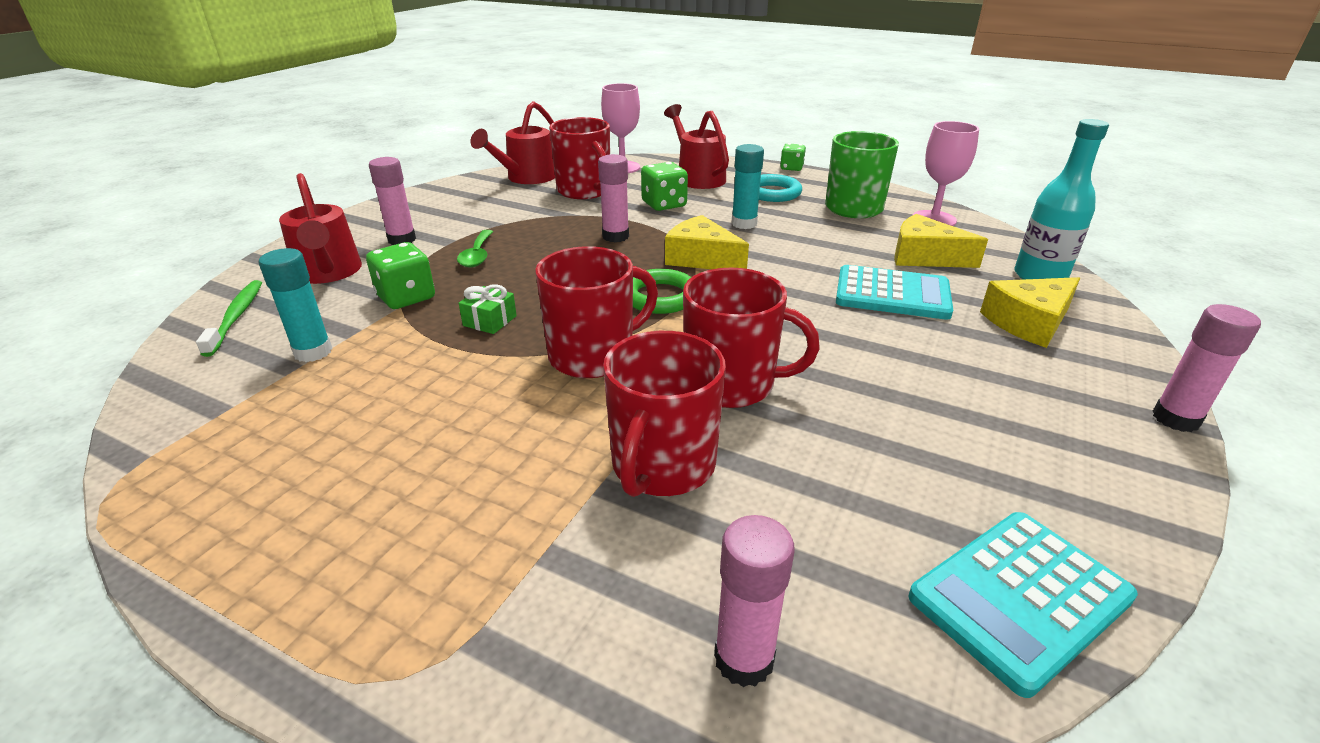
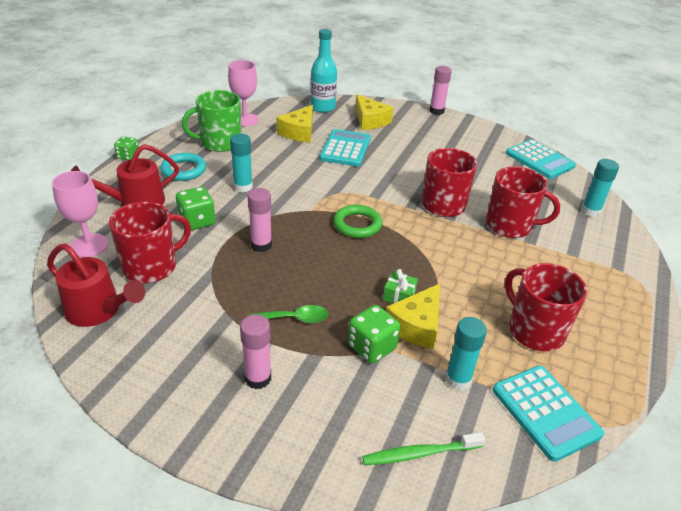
camera: 95 degrees left, 5 degrees up
(200, 418) = (545, 412): none -> turquoise calculator
(328, 273) = (333, 414): red watering can -> none
(593, 355) = (429, 248): red mug -> red mug (534, 330)
(701, 258) = (301, 207): yellow cheese -> yellow cheese (417, 325)
(744, 659) = (590, 211): pink glue stick -> turquoise glue stick

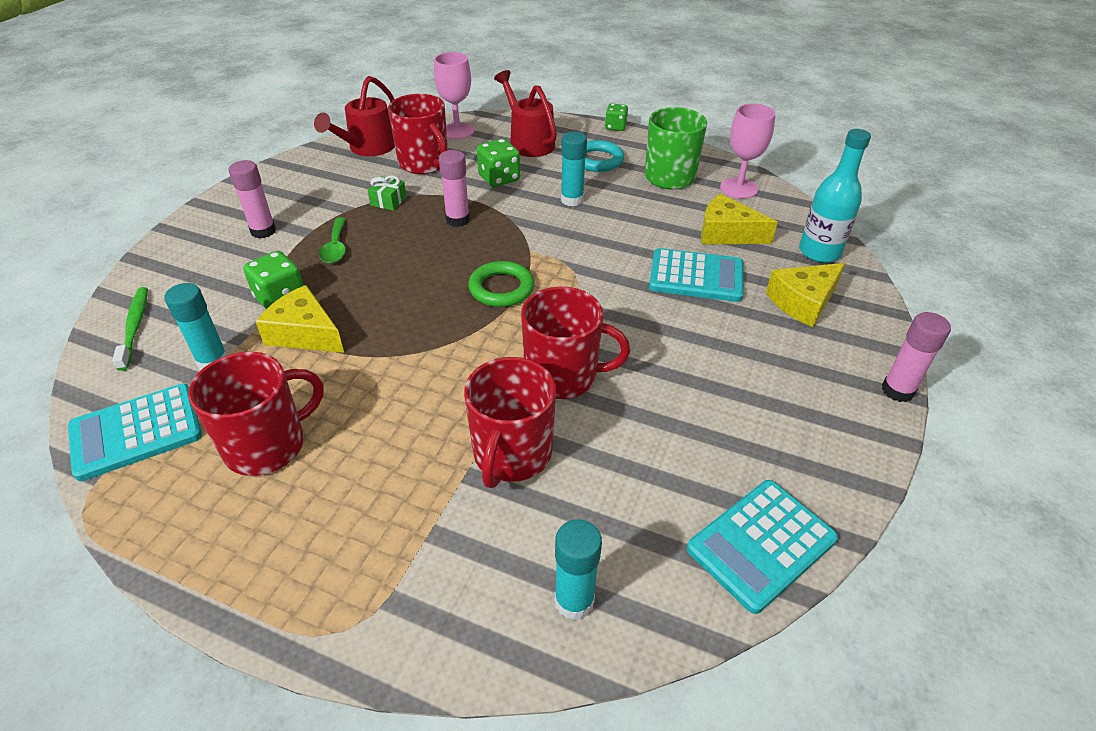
camera: 90 degrees right, 5 degrees up
(399, 296) = (358, 321): green gift -> green gift (388, 201)

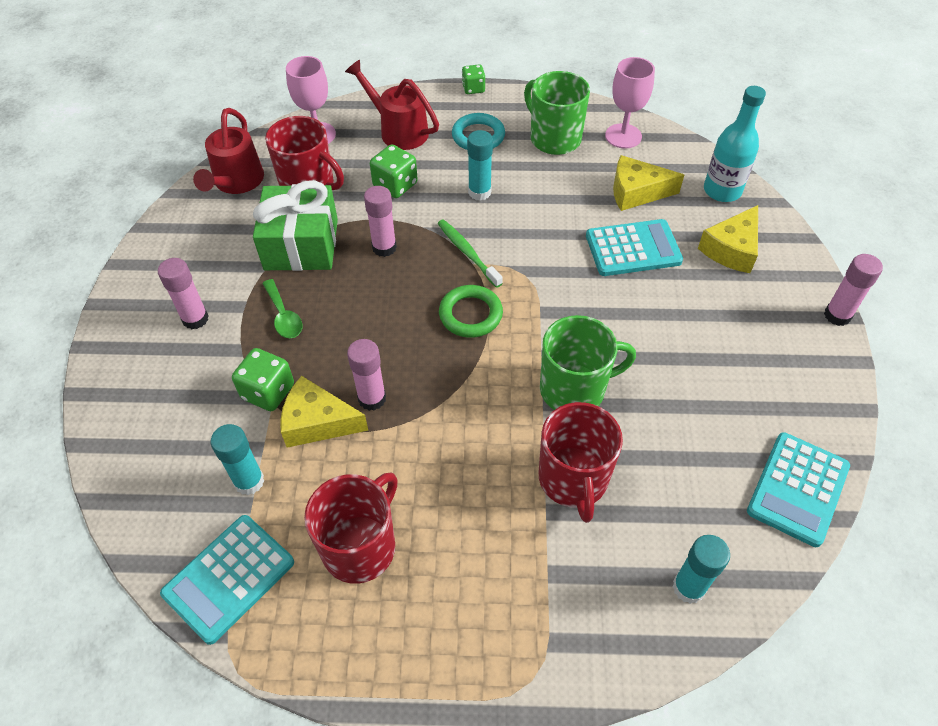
camera: 20 degrees left, 10 degrees up
(135, 327) = (142, 471): green toothbrush -> green toothbrush (467, 253)
(365, 329) = (372, 398): none -> pink glue stick
(388, 201) = (301, 244): green gift -> green gift, size x2.44
(563, 376) = (574, 389): red mug -> green mug

